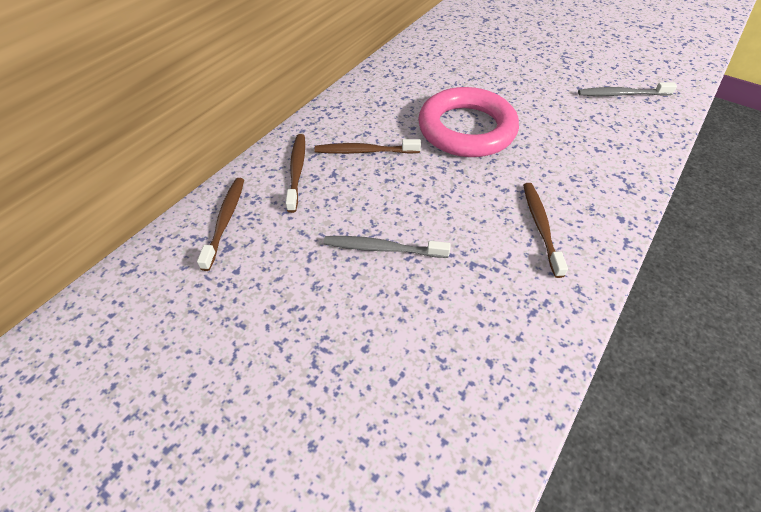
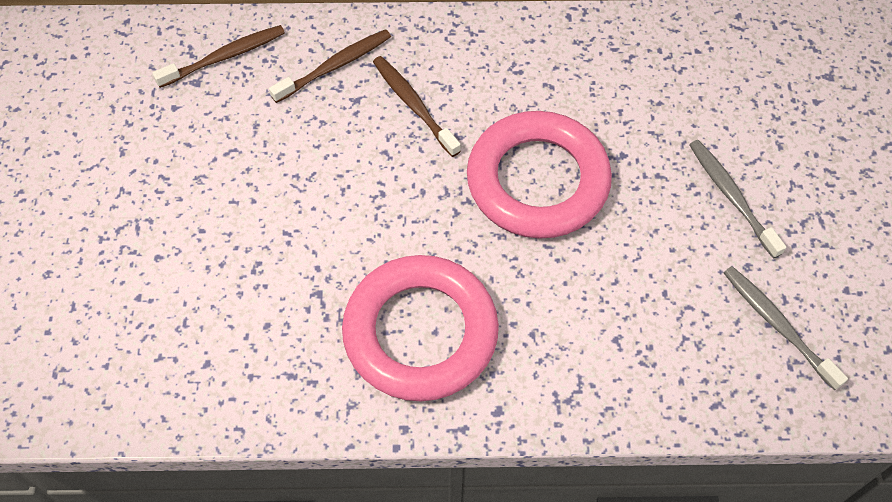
camera: 55 degrees right, 10 degrees up
(382, 248) = (282, 204): grey toothbrush -> grey toothbrush (731, 196)
(540, 226) = (420, 332): brown toothbrush -> pink ring

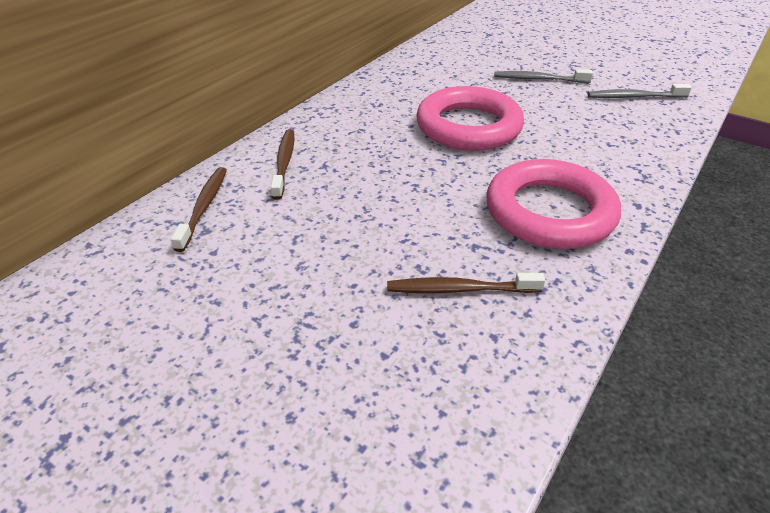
camera: 55 degrees left, 20 degrees down
(414, 105) = (358, 146): brown toothbrush -> brown toothbrush (459, 289)

